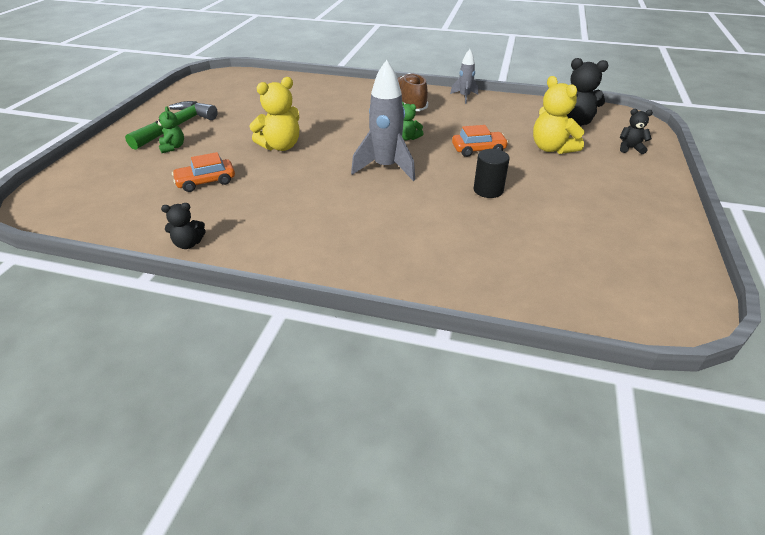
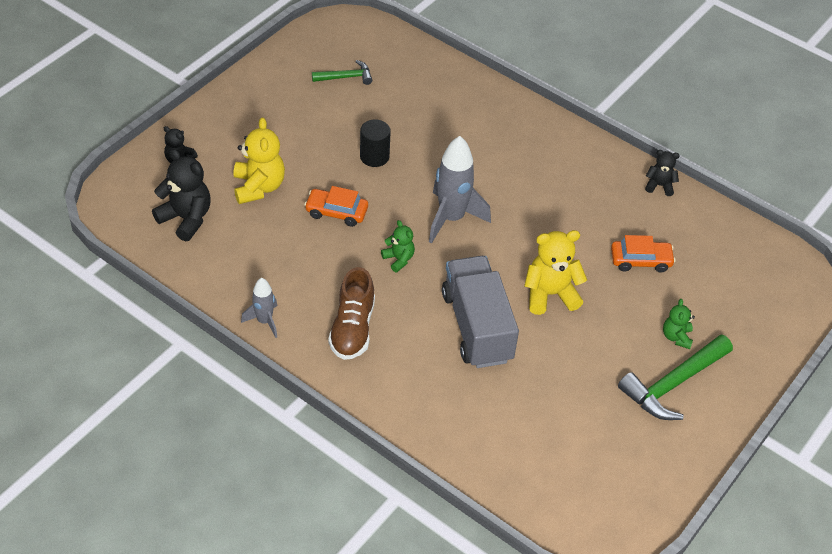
camera: 160 degrees left, 10 degrees up
(327, 122) = (477, 327): none -> grey truck
(593, 249) = (346, 77): none -> green hammer

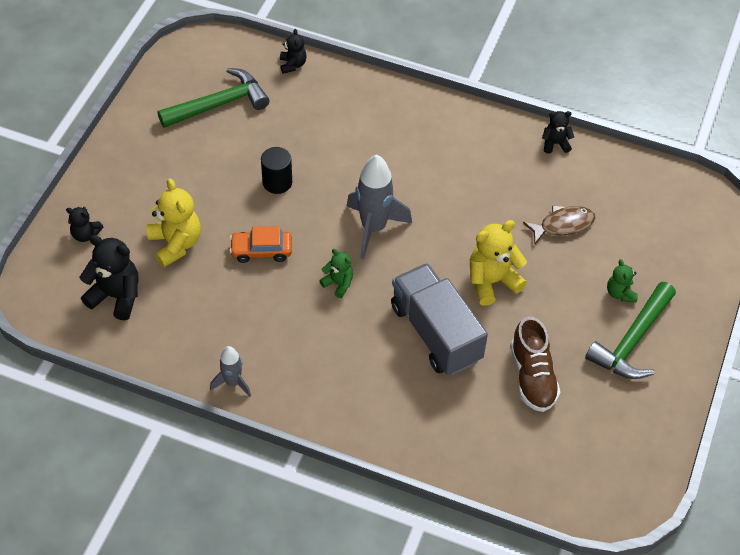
camera: 15 degrees left, 5 degrees up
(346, 77) = (219, 104): green hammer -> green hammer, size x1.78
(352, 329) = (320, 367): brown shoe -> brown shoe (532, 376)
(428, 59) = (292, 65): none -> black teddy bear
(640, 260) = (563, 225): orange car -> brown fish

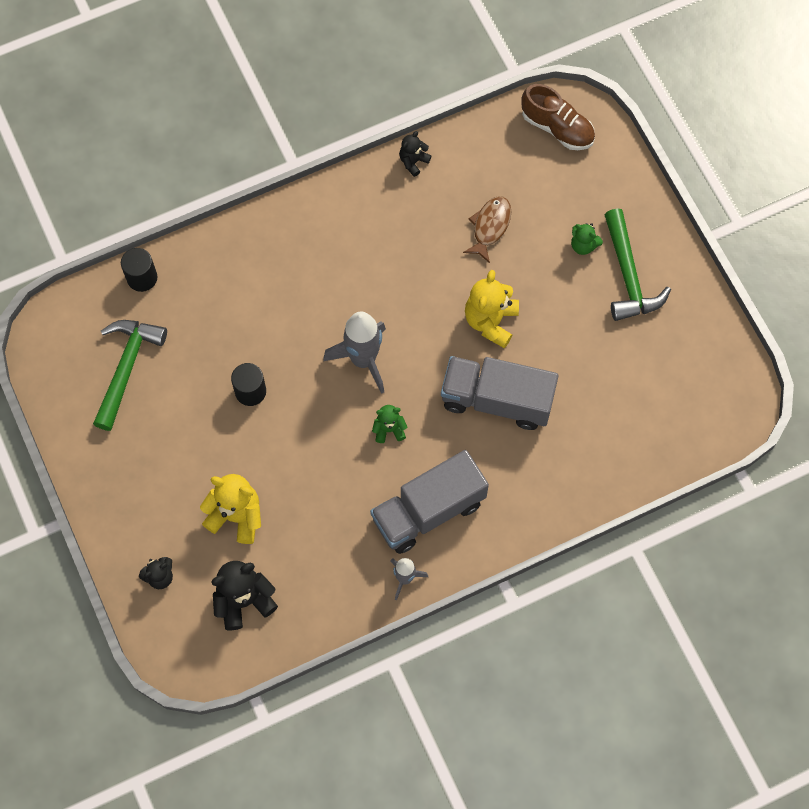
camera: 45 degrees left, 15 degrees up
(261, 250) = (304, 458): orange car -> none
(292, 65) = (142, 278): black teddy bear -> black cylinder
(302, 356) = (428, 510): none -> grey truck
(532, 376) = (594, 368): brown shoe -> brown shoe (557, 128)

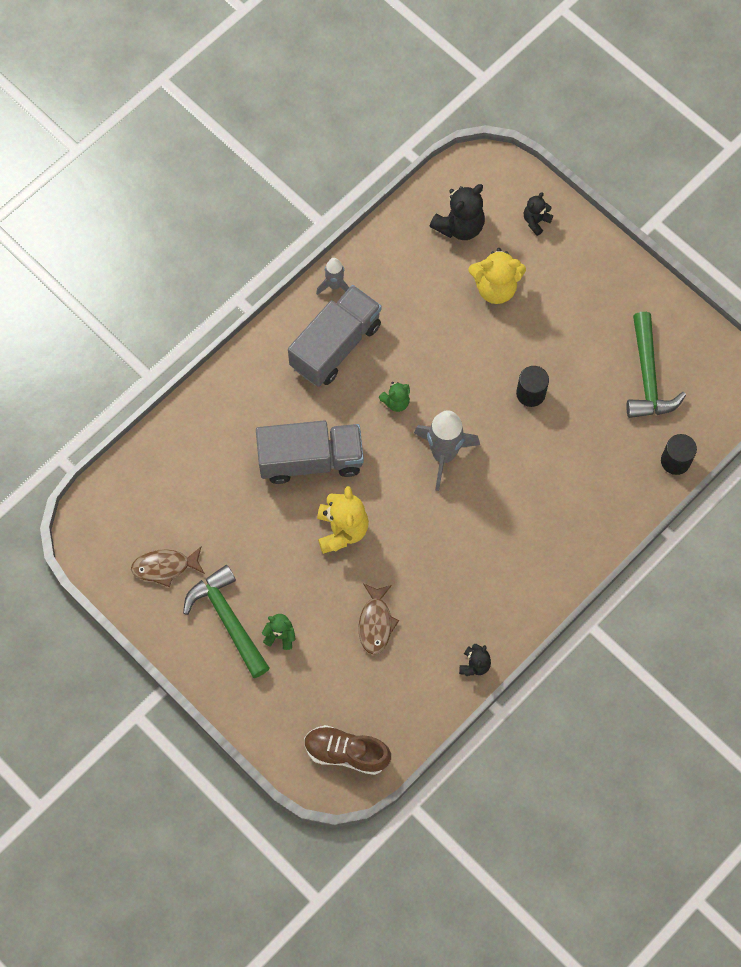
camera: 160 degrees right, 0 degrees up
(675, 344) = (164, 567): none -> brown fish

